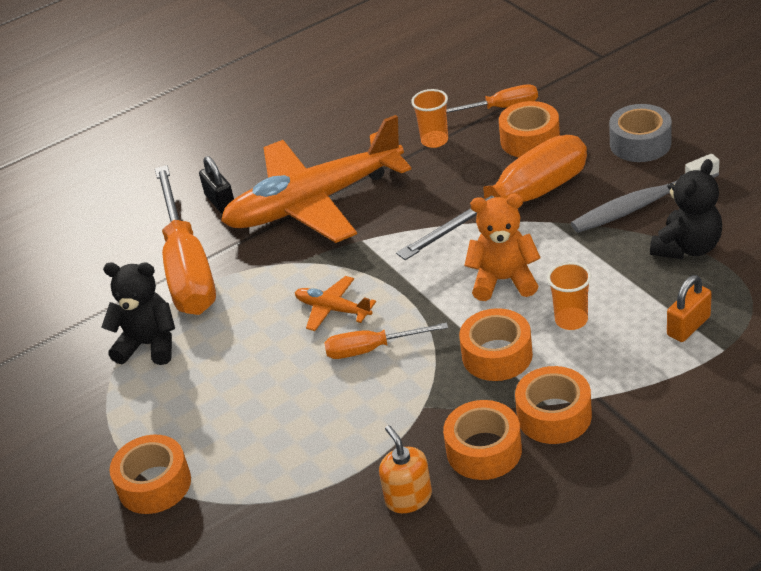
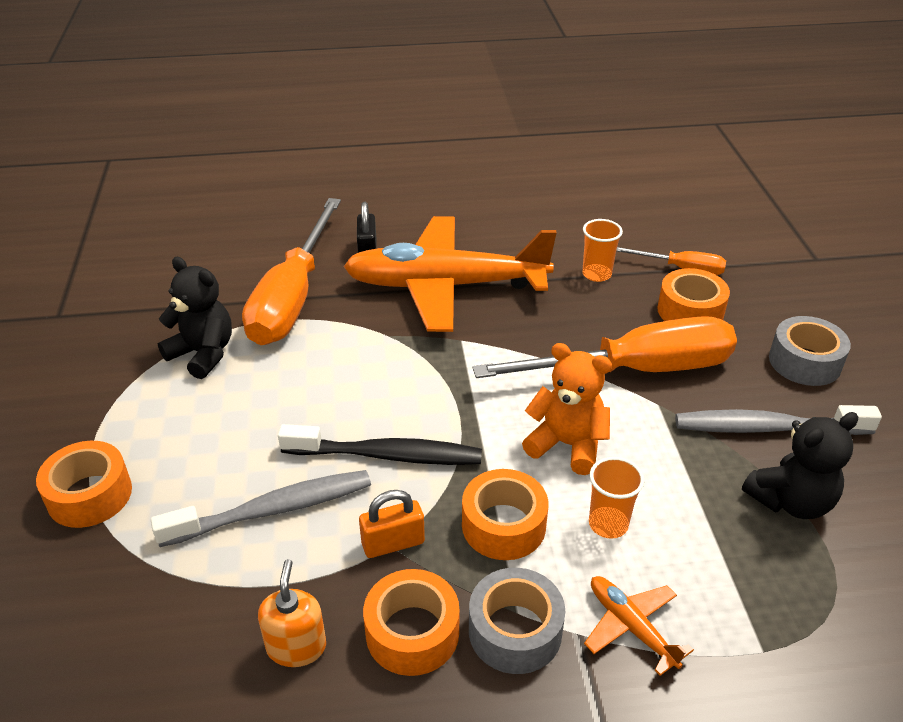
camera: 20 degrees right, 0 degrees up
(314, 425) = (273, 510): none -> grey toothbrush
(333, 309) = (383, 396): orange plane -> orange plane (631, 627)
(372, 349) = (387, 455): orange screwdriver -> black toothbrush
(554, 415) = (515, 631): orange tape -> grey tape
(688, 326) = (737, 598): orange padlock -> orange padlock (393, 543)

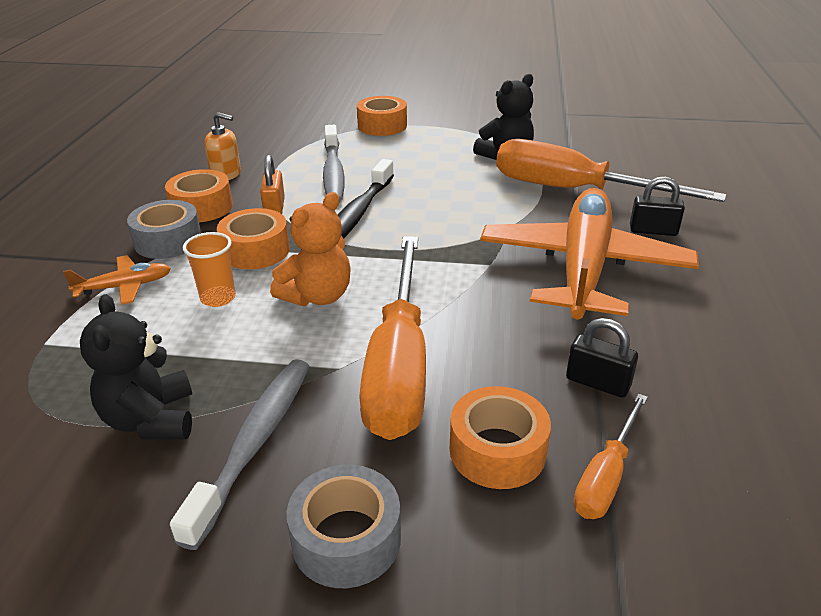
camera: 105 degrees right, 5 degrees down
(596, 274) = (597, 382): orange cup -> black padlock

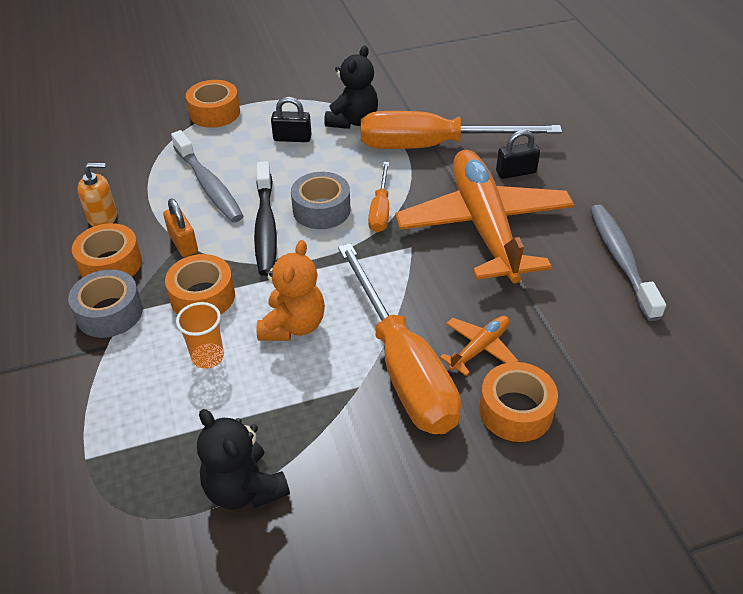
camera: 25 degrees left, 10 degrees up
(124, 287) = (110, 375): orange plane -> orange plane (479, 348)
(255, 442) = (342, 474): grey toothbrush -> grey toothbrush (621, 259)
(346, 539) = (459, 518): grey tape -> grey tape (321, 210)
(597, 382) = (550, 329): black padlock -> black padlock (292, 138)
(606, 476) = (594, 402): orange screwdriver -> orange screwdriver (380, 210)

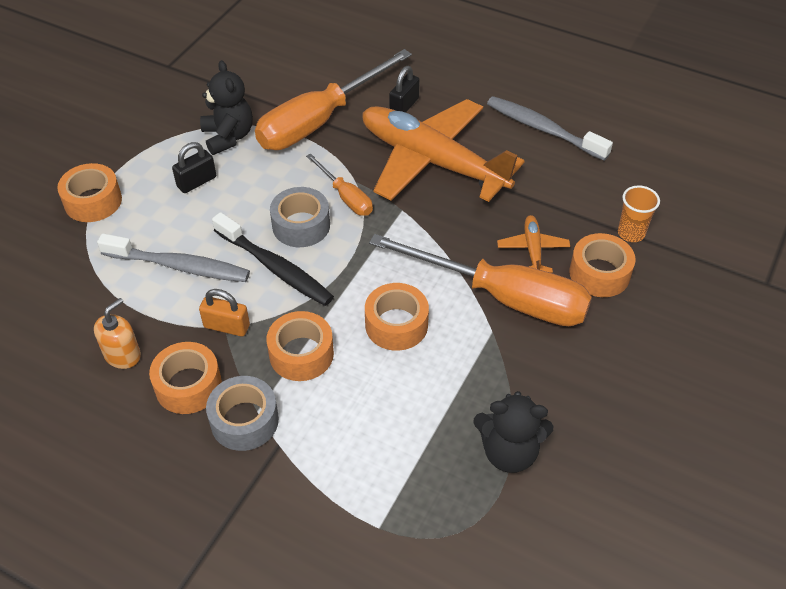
camera: 45 degrees left, 5 degrees up
(208, 357) = (367, 392): orange cup -> orange cup (631, 233)
(293, 326) = (396, 324): orange teddy bear -> orange tape

